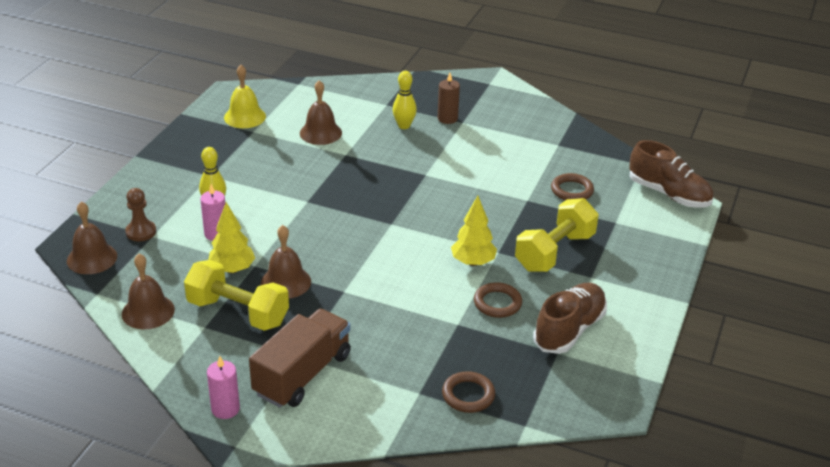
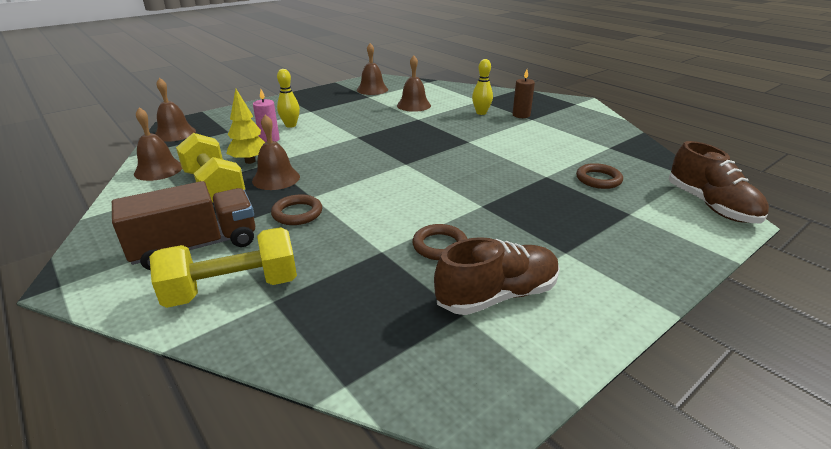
camera: 30 degrees right, 5 degrees down
(141, 232) = (225, 128): brown pawn -> none
(225, 409) = (101, 252): pink candle -> none
(245, 117) = (372, 89): yellow bell -> brown bell
(468, 395) = (318, 322): brown ring -> brown ring (297, 213)
(473, 262) = (449, 207): yellow tree -> none
(555, 252) = (541, 220): yellow dumbbell -> yellow dumbbell (233, 289)

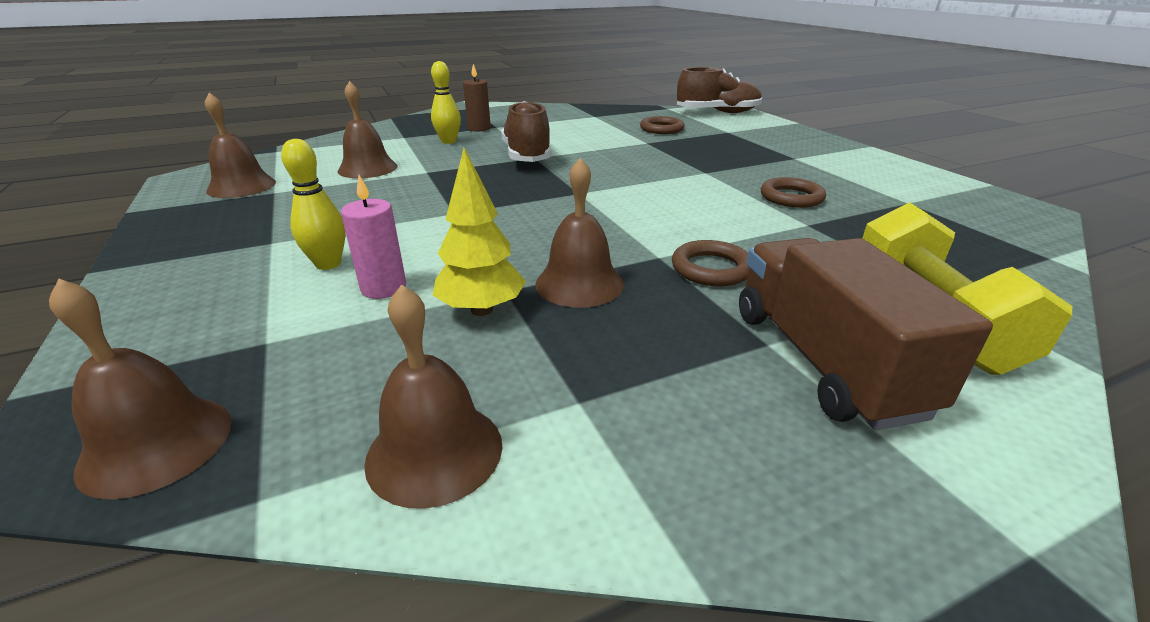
camera: 75 degrees left, 0 degrees up
(214, 188) = (590, 350): yellow dumbbell -> none
(497, 295) = (872, 187): brown shoe -> brown shoe (527, 156)

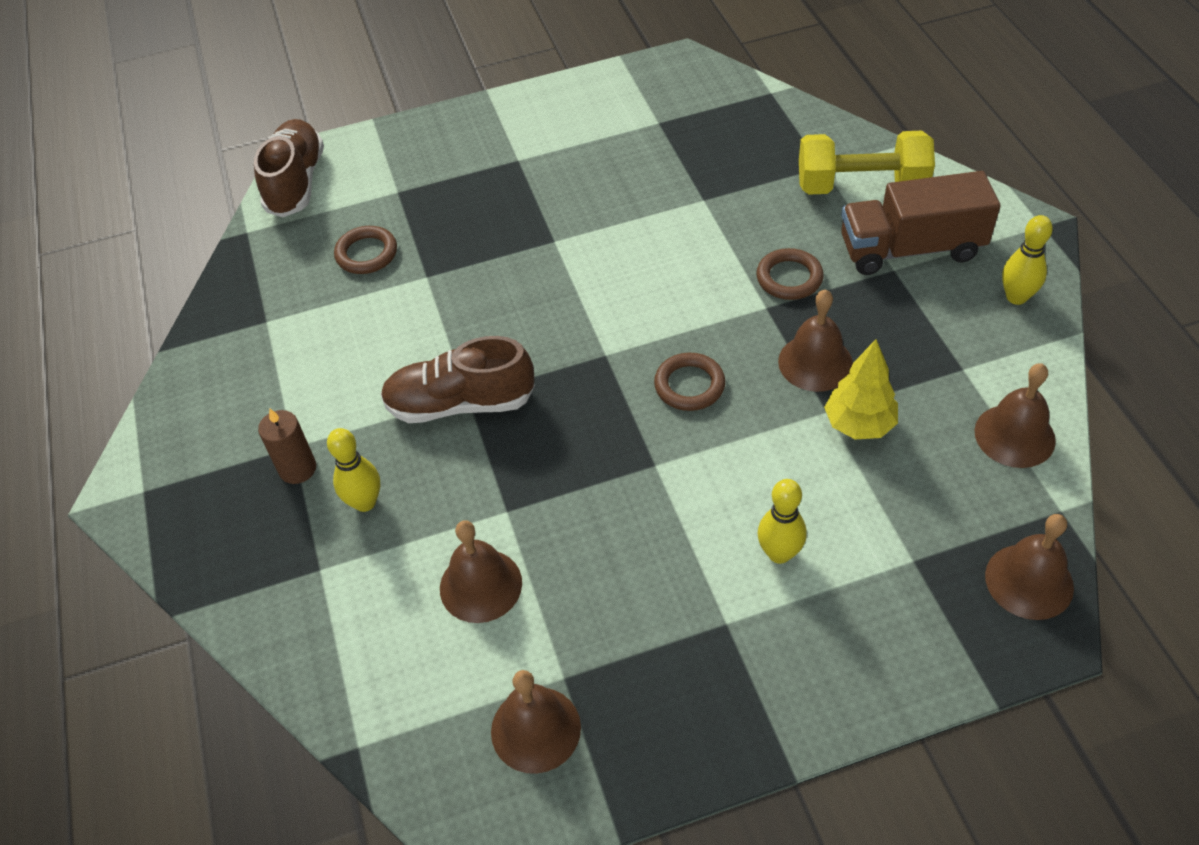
camera: 80 degrees left, 20 degrees up
(383, 288) = (825, 498): pink candle -> none
(771, 483) = (1016, 297): none -> yellow bowling pin
(791, 197) = (639, 193): brown ring -> brown ring (689, 385)

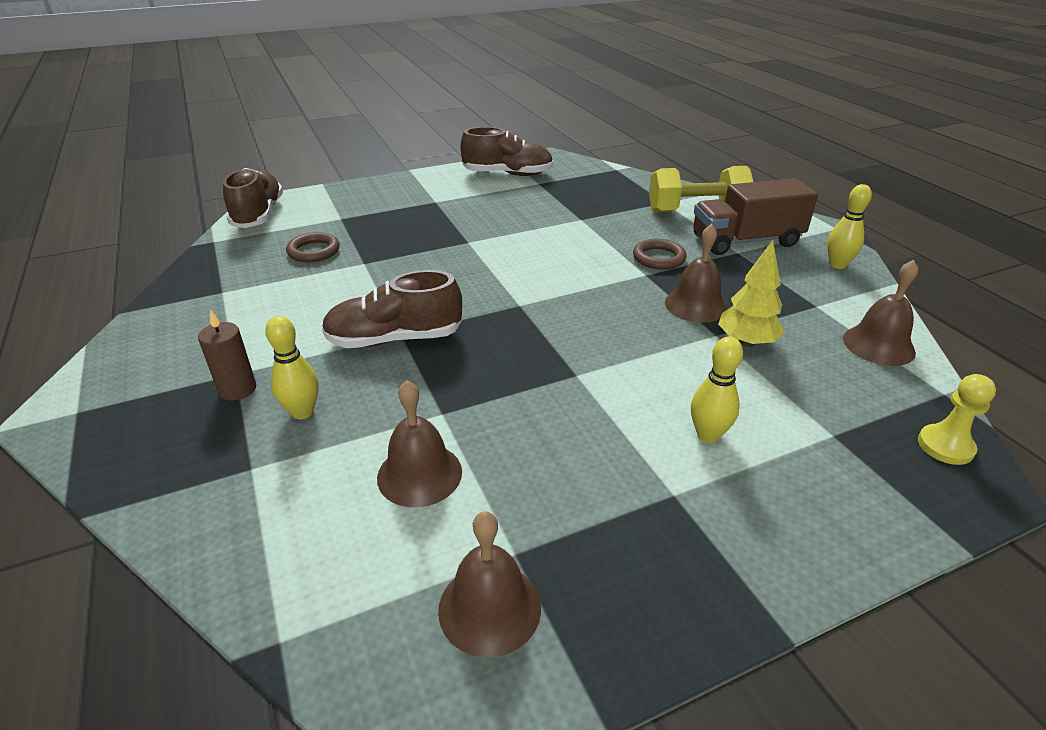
camera: 10 degrees left, 15 degrees down
(619, 102) = (507, 174): none -> brown shoe
(689, 385) = (595, 322): brown ring -> none
(1029, 581) = (945, 446): brown bell -> yellow pawn

